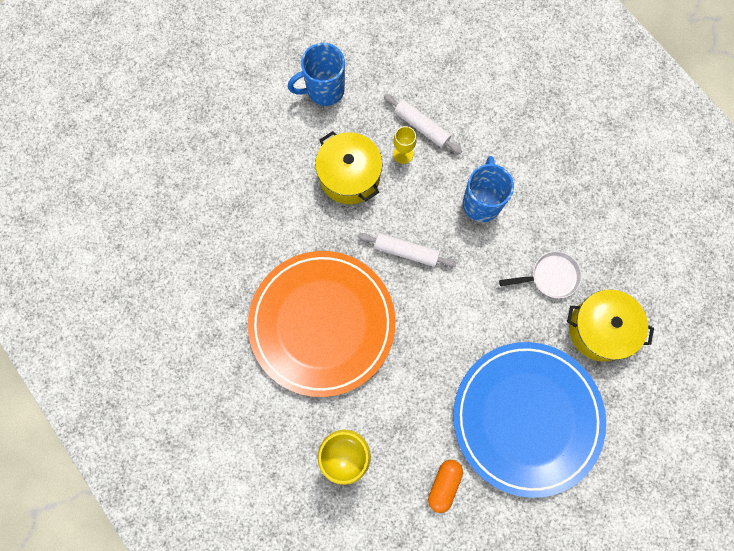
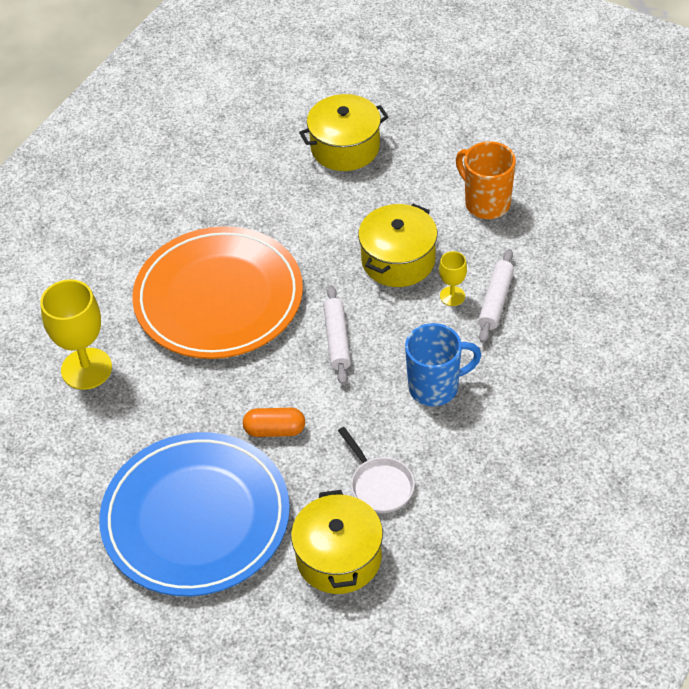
camera: 70 degrees right, 25 degrees down
(210, 165) = (345, 147): none -> yellow pot
(324, 90) = (486, 203): blue mug -> orange mug
(444, 485) = (87, 465): orange capsule -> orange capsule (275, 430)

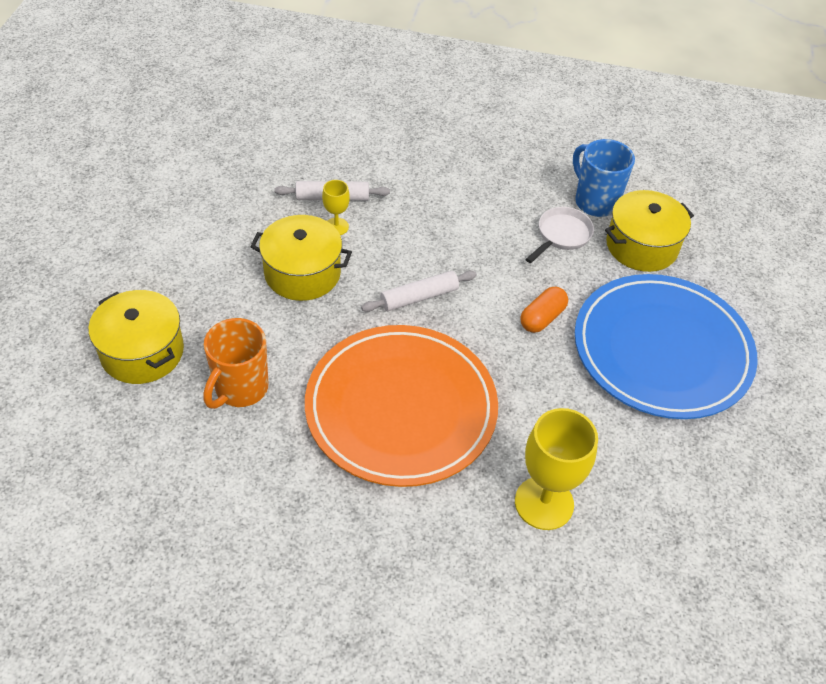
camera: 115 degrees left, 0 degrees up
(275, 430) = (542, 318): orange capsule -> orange capsule turned 60 degrees clockwise
(435, 387) = (445, 219): blue mug -> blue mug (595, 202)
(486, 203) = (207, 223): orange mug -> orange mug (240, 389)

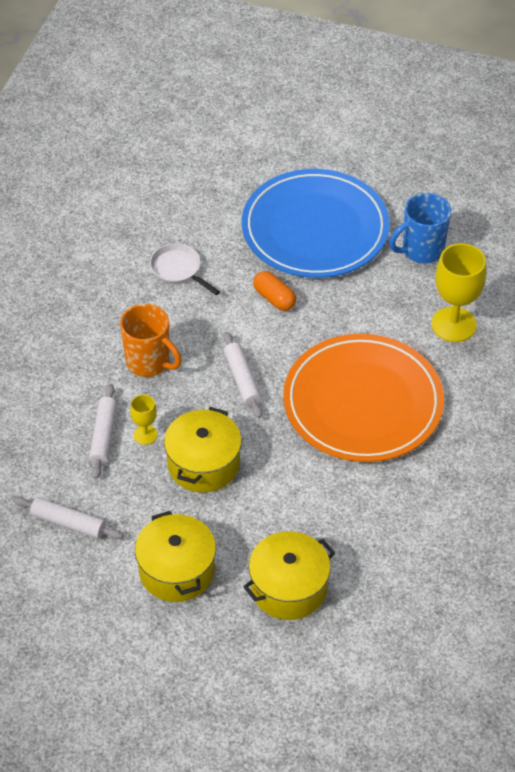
camera: 80 degrees left, 0 degrees up
(228, 182) = (68, 523): none -> white rolling pin
(240, 389) = (335, 513): orange mug -> orange mug (149, 362)
(595, 202) = (138, 240): blue mug -> blue mug (421, 250)
(641, 246) = (198, 218): yellow pot -> yellow pot (177, 570)

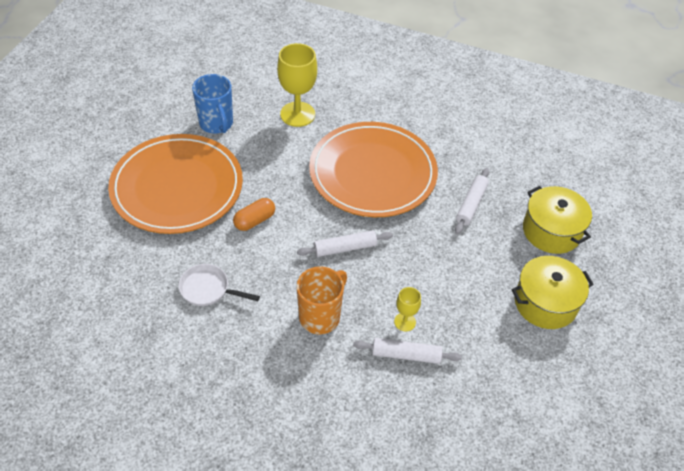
camera: 90 degrees left, 0 degrees up
(68, 523) = (505, 384): white rolling pin -> white rolling pin (471, 204)
(178, 270) = (208, 289): white pan -> white pan turned 60 degrees clockwise
(203, 464) = (435, 280): yellow pot -> none
(315, 229) = (177, 187): blue plate -> orange plate

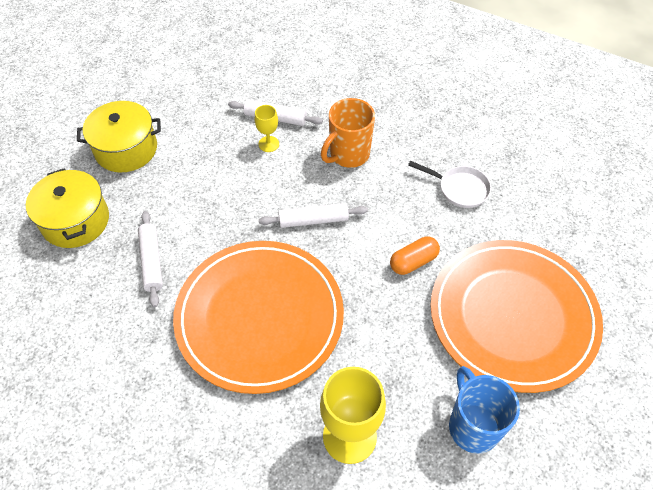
camera: 170 degrees left, 5 degrees up
(471, 204) = (152, 261): white rolling pin -> white rolling pin turned 45 degrees counterclockwise

